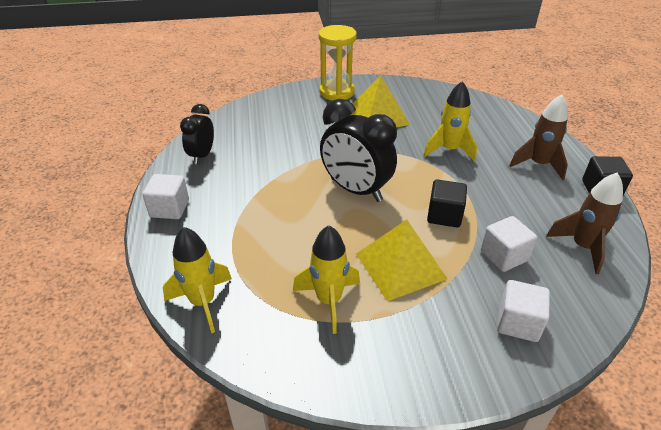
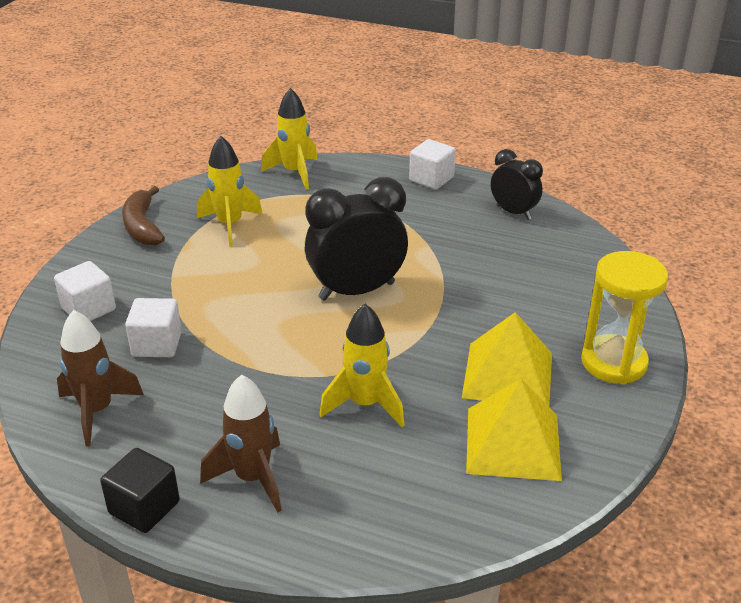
camera: 120 degrees right, 5 degrees down
(382, 370) = (142, 226): none -> brown banana
(400, 266) = (221, 275): yellow pyramid -> yellow pyramid (512, 443)
(444, 215) = (253, 334): black cube -> none

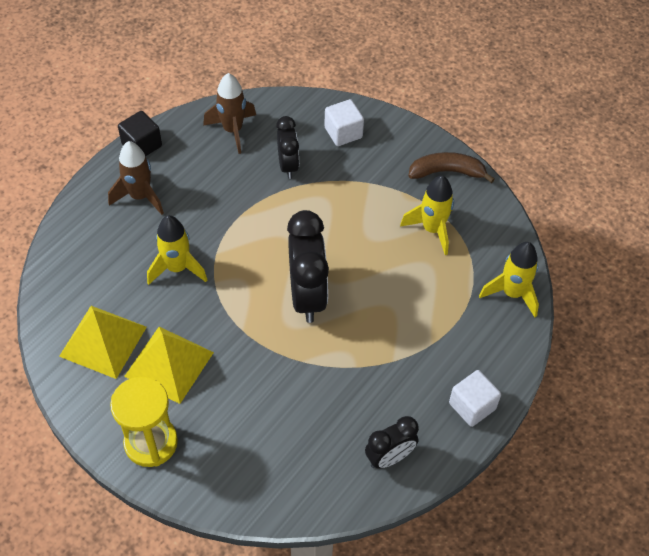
camera: 105 degrees right, 20 degrees up
(157, 344) = (288, 165): white cube -> black clock

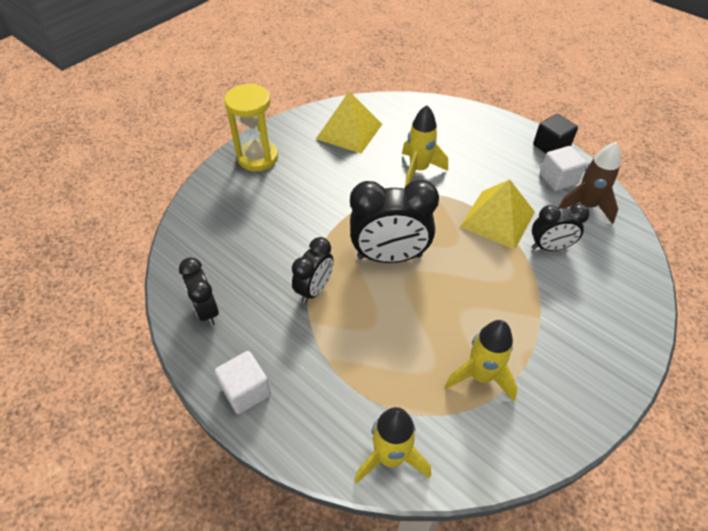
camera: 95 degrees right, 5 degrees down
(140, 196) = (493, 147): brown rocket -> none
(169, 364) = (325, 166): yellow pyramid -> yellow pyramid (497, 219)
(343, 132) = (609, 297): white cube -> white cube (558, 179)
(354, 360) = (314, 289): none -> black clock
(447, 172) = (573, 402): brown banana -> none

